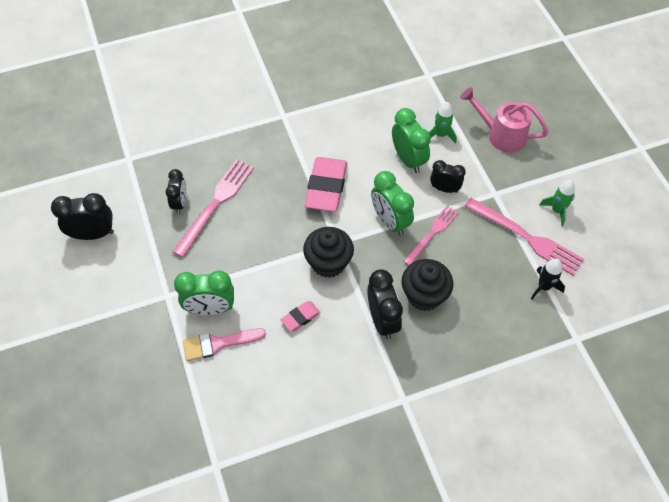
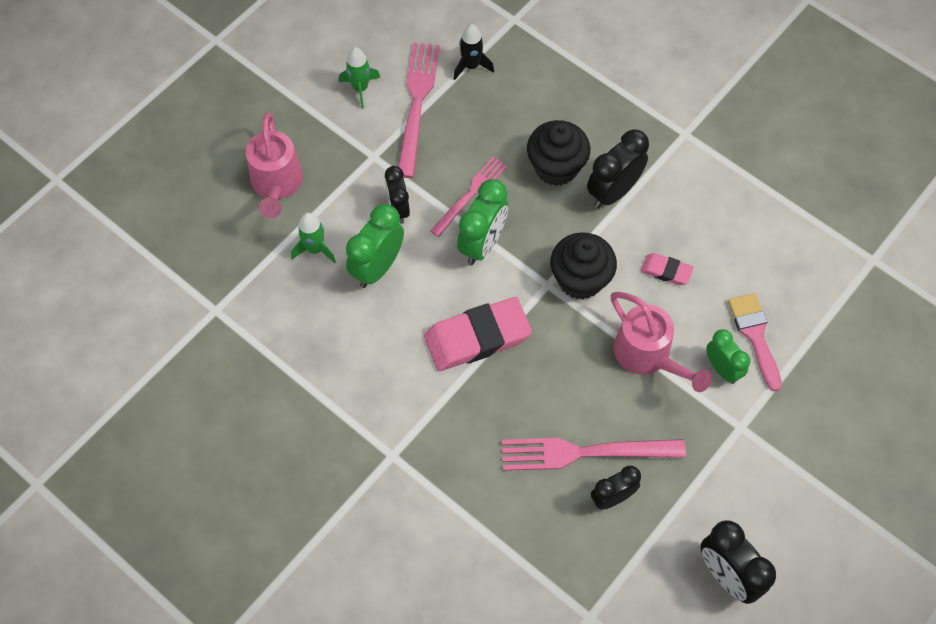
camera: 120 degrees left, 5 degrees up
(210, 308) = (722, 369): green clock -> green clock, size x0.66
(218, 344) = (755, 335): pink brush -> pink brush turned 150 degrees counterclockwise
(249, 271) = (648, 356): none -> pink watering can
(432, 233) = (471, 194): pink fork -> pink fork turned 120 degrees clockwise

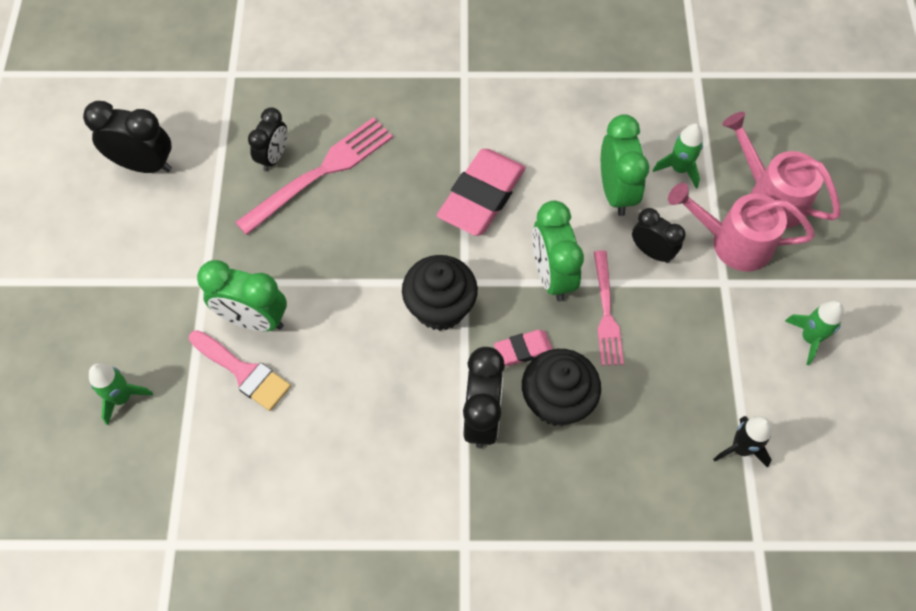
camera: 140 degrees right, 0 degrees up
(417, 103) = (745, 364): pink fork -> none
(648, 356) = (327, 283): pink watering can -> pink watering can (732, 242)
(666, 271) = (369, 373): pink eraser -> pink eraser (523, 349)
(722, 369) = (254, 319): green clock -> green clock, size x1.52
(855, 380) = (122, 398): none -> green rocket

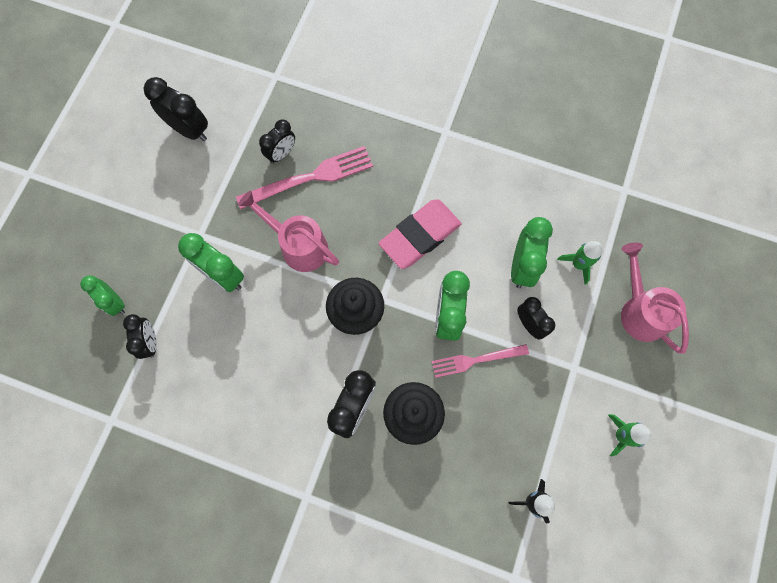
camera: 20 degrees right, 10 degrees up
(122, 398) = (115, 302): green rocket -> green clock
(188, 429) = (150, 342): none -> black clock
(243, 372) = (202, 313): pink brush -> none
(523, 349) = (403, 367): pink eraser -> none
(606, 312) = (475, 360): pink fork -> pink fork turned 60 degrees clockwise
(732, 242) = (594, 338): pink watering can -> pink watering can (298, 245)

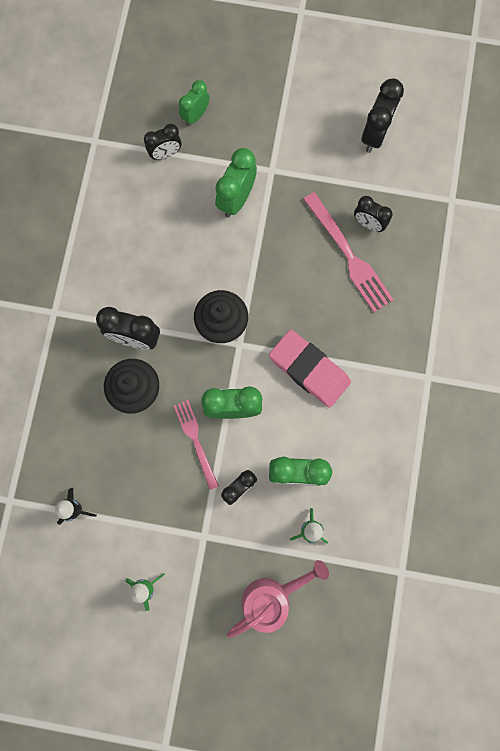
camera: 80 degrees right, 5 degrees up
(298, 245) = (278, 259): pink watering can -> none

